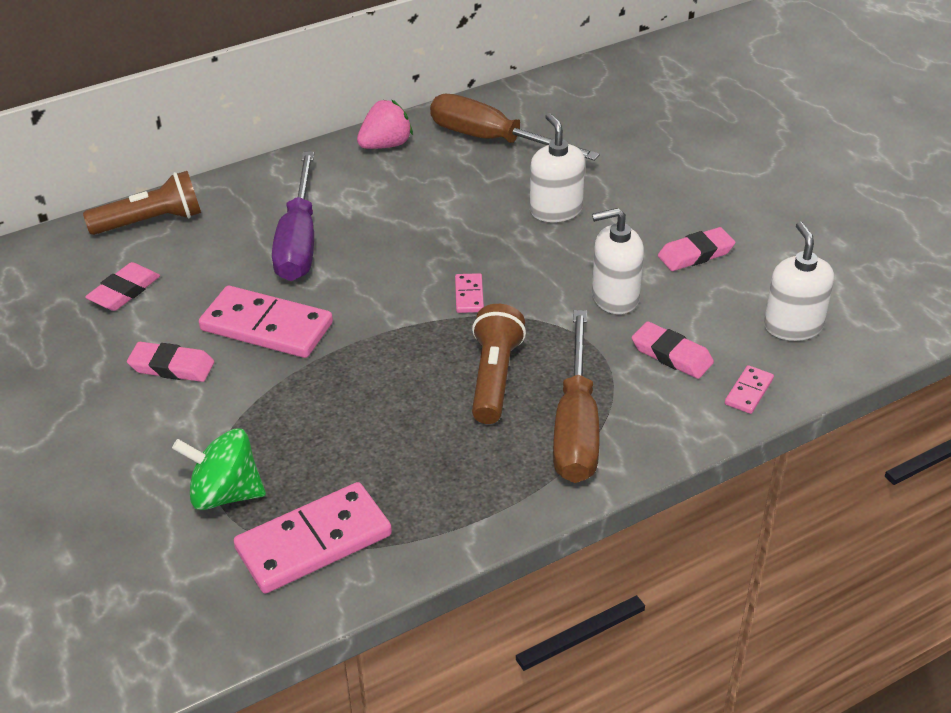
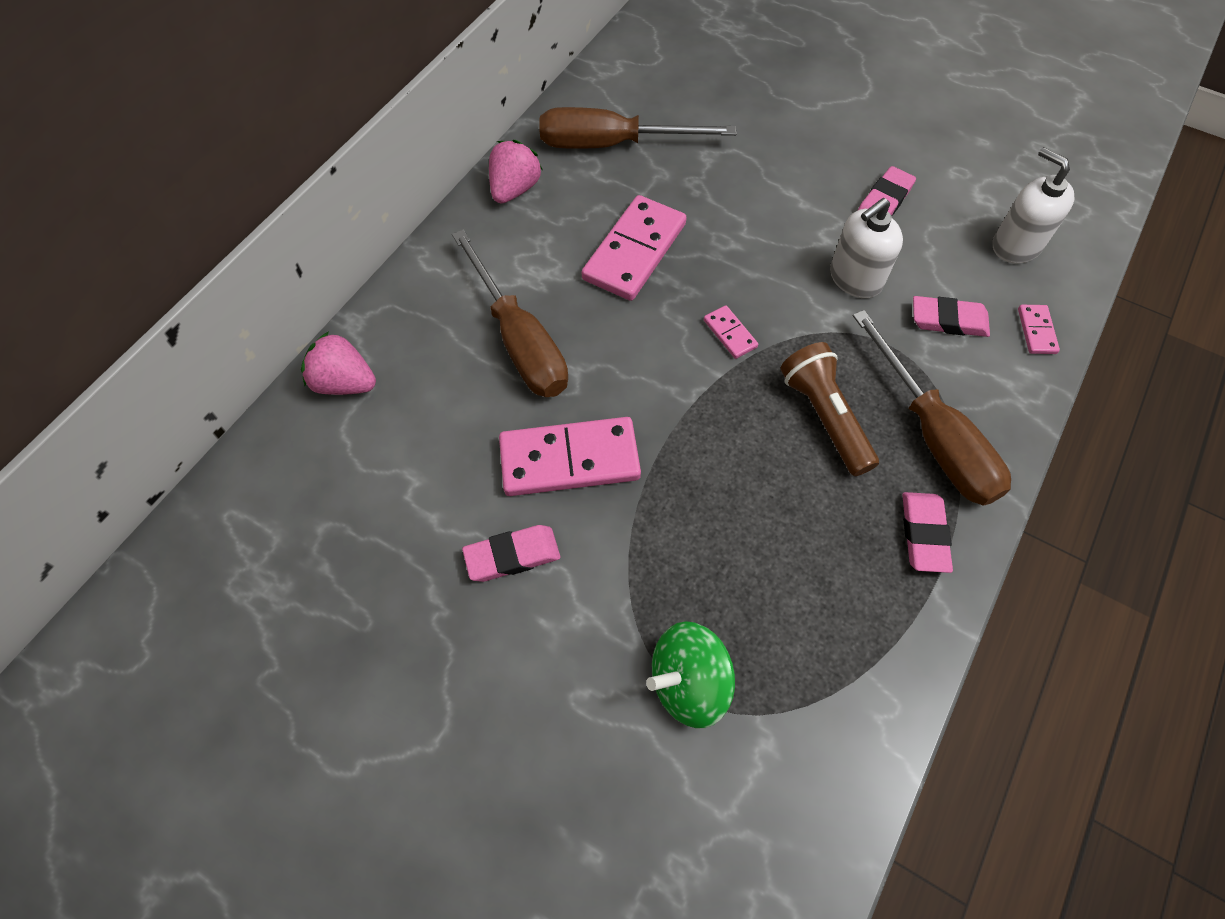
camera: 30 degrees left, 20 degrees up
(124, 291) = (386, 485): pink eraser -> pink eraser (924, 534)
(151, 221) = (344, 383): brown flashlight -> pink strawberry
(299, 241) = (519, 340): purple screwdriver -> brown screwdriver
(314, 542) = (816, 693): pink domino -> pink domino (635, 251)
(556, 210) = (730, 202): white soap dispenser -> none

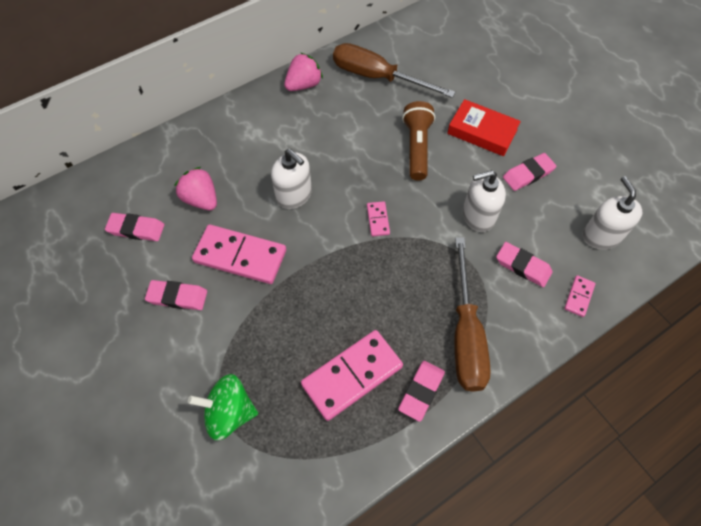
camera: 25 degrees right, 0 degrees up
(344, 383) = (147, 163): pink strawberry -> pink strawberry (201, 199)
(388, 485) = (136, 229): none -> pink eraser
(519, 340) = (253, 176): brown screwdriver -> none
(594, 345) = (294, 195): none -> white soap dispenser
(635, 251) = (351, 148): pink domino -> pink domino (352, 376)
(793, 169) = (482, 132): none -> red book
(824, 417) = (404, 294): brown flashlight -> brown flashlight (417, 147)

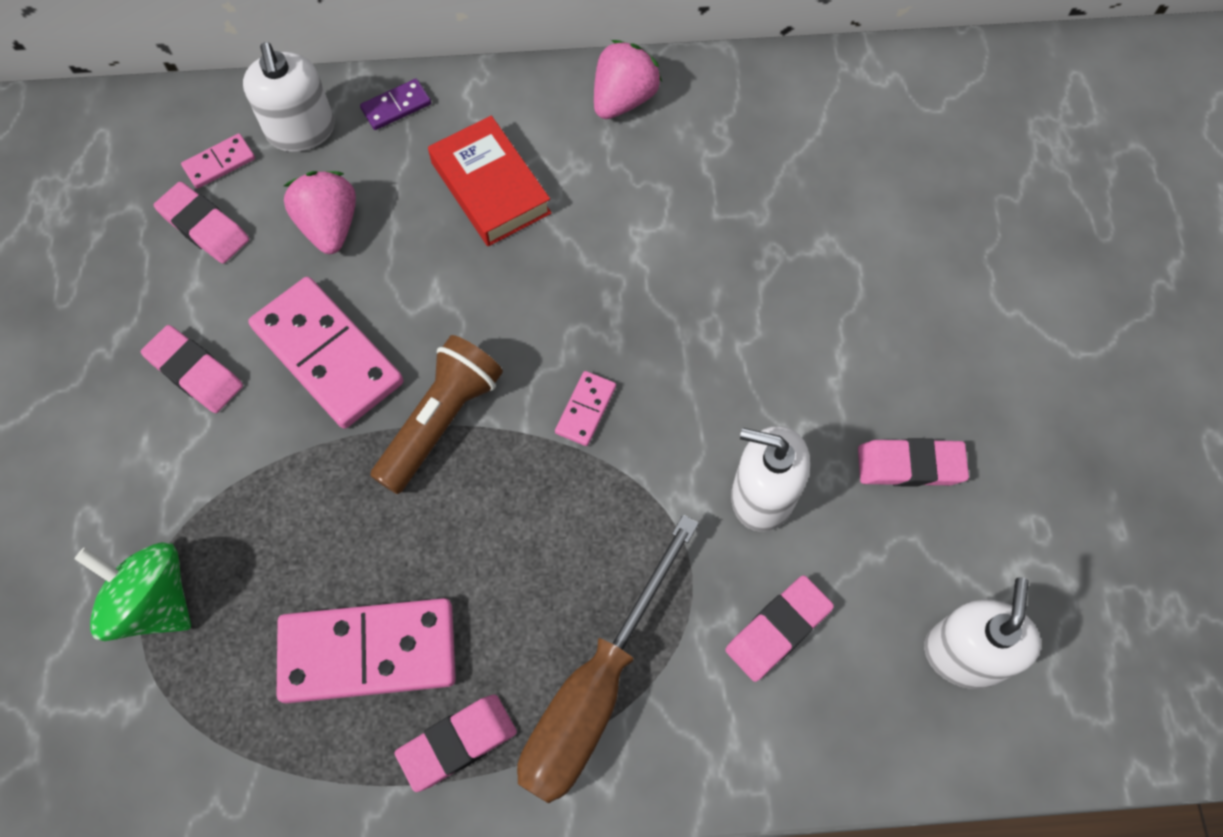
camera: 30 degrees right, 5 degrees up
(198, 133) = (396, 107): none -> purple domino
(294, 195) = (478, 293): white soap dispenser -> white soap dispenser (301, 130)
(304, 85) = (623, 99): pink strawberry -> pink strawberry turned 45 degrees counterclockwise
(377, 77) = (761, 145): brown screwdriver -> none
(417, 147) = (741, 312): brown flashlight -> brown flashlight (440, 421)
(482, 132) = (881, 341): red book -> red book (490, 188)
(523, 266) = (778, 629): pink eraser -> pink eraser turned 75 degrees clockwise
(579, 297) = (840, 741): pink domino -> pink domino (219, 163)

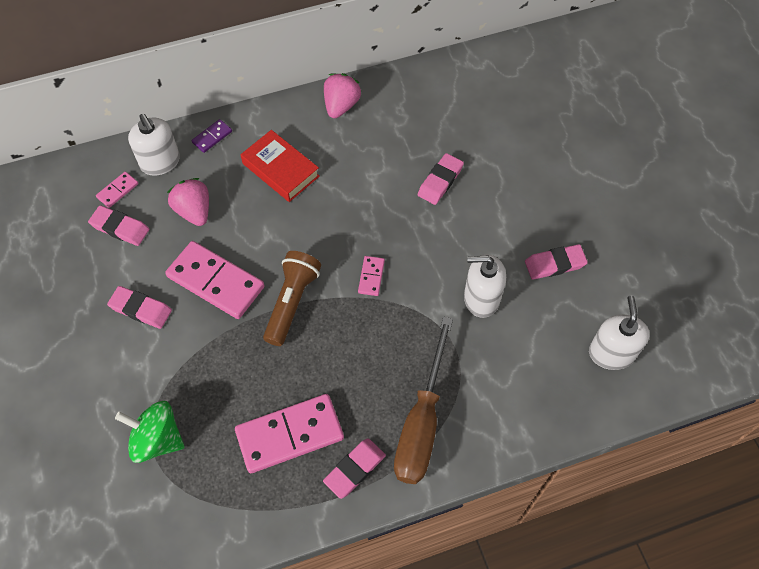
camera: 15 degrees left, 5 degrees down
(778, 629) = (510, 365): pink eraser -> pink eraser (440, 181)

